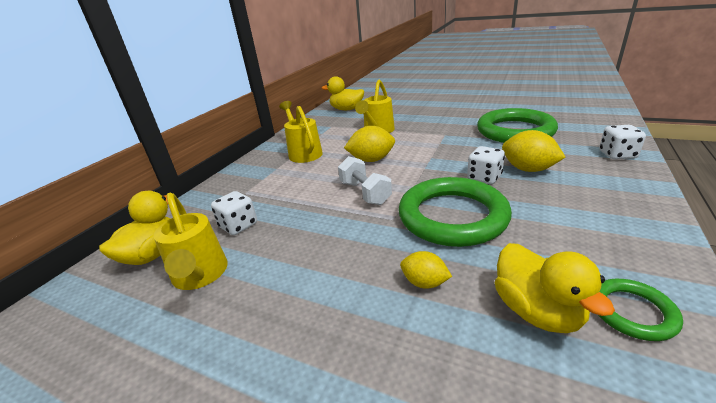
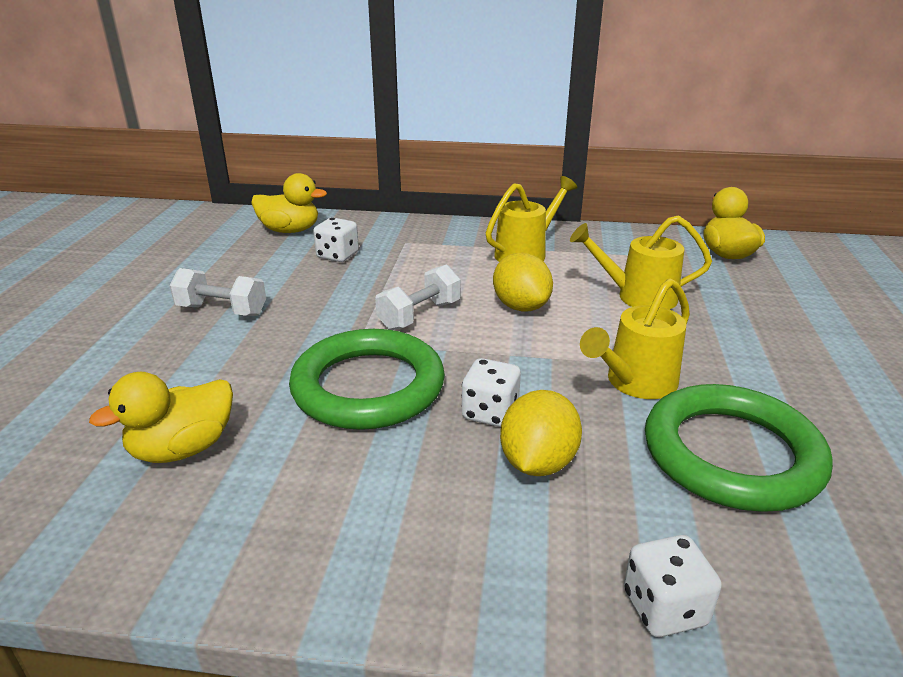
camera: 70 degrees right, 0 degrees up
(200, 276) = (258, 259): yellow watering can -> yellow watering can (635, 383)
(299, 299) = (222, 310): none -> white dumbbell
(424, 283) = (236, 375): yellow lemon -> none
(632, 312) = (168, 522): green ring -> none

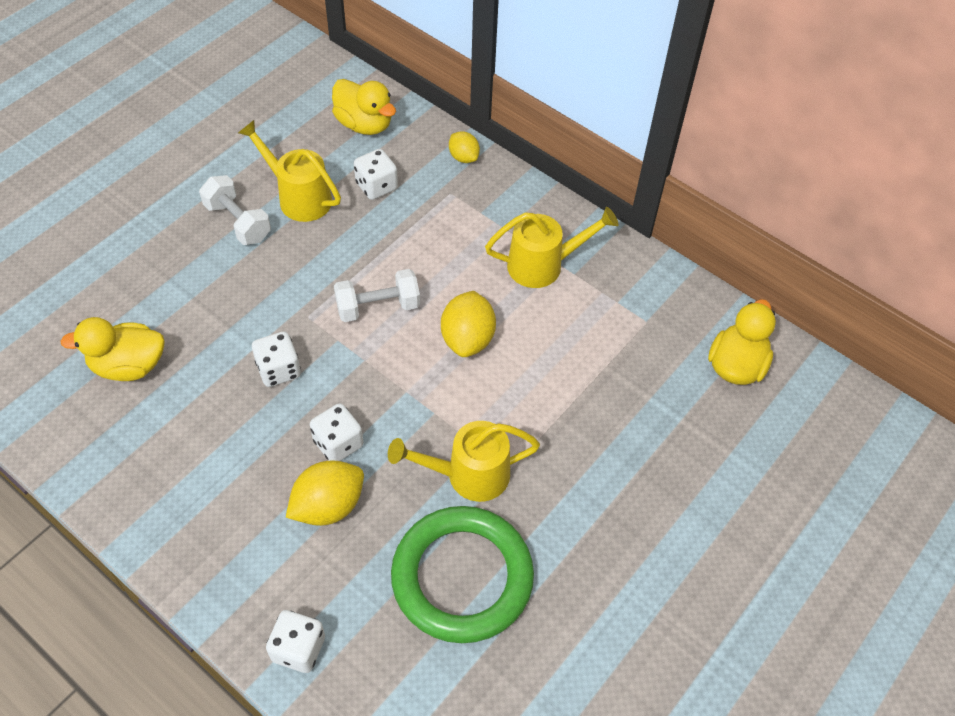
camera: 30 degrees right, 25 degrees up
(368, 386) = (279, 370): green ring -> white dice
(394, 224) = (463, 157): none -> yellow lemon
(637, 297) = (580, 379): yellow watering can -> yellow watering can (298, 197)

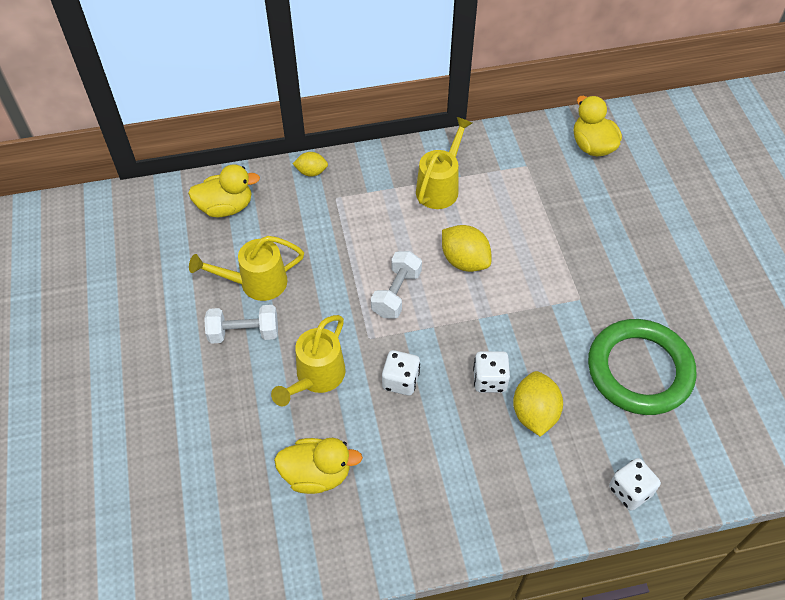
camera: 50 degrees left, 0 degrees up
(128, 366) = (317, 474): yellow duck -> yellow duck turned 120 degrees counterclockwise
(376, 186) = (290, 233): white dice -> none
(468, 475) = (568, 323): yellow watering can -> yellow watering can (316, 378)

